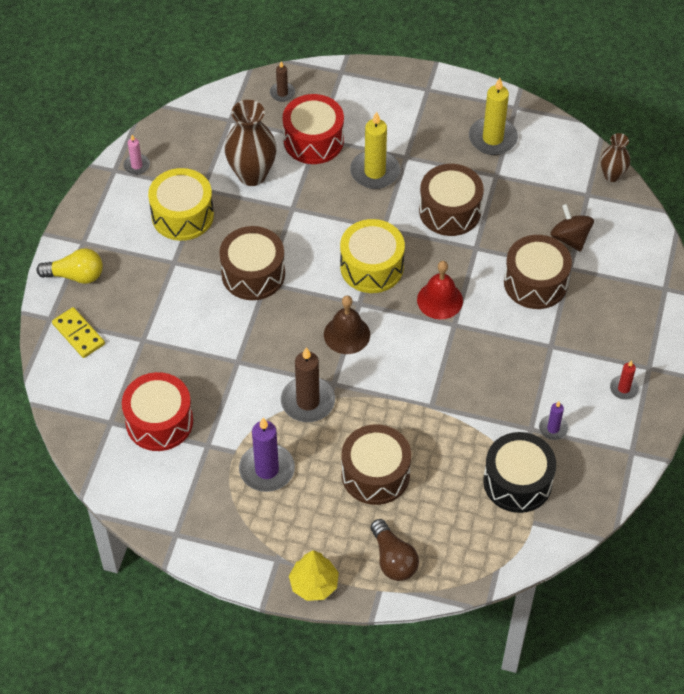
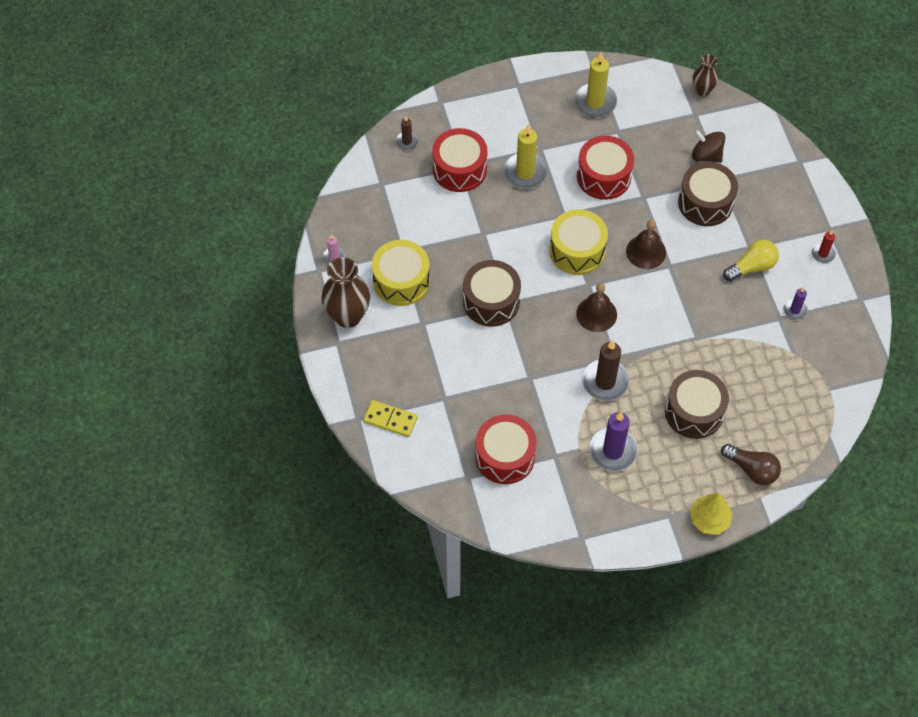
camera: 30 degrees left, 5 degrees up
(76, 275) = (352, 373): yellow light bulb -> yellow light bulb (752, 267)
(252, 175) = (432, 221): brown vase -> brown vase (348, 316)
(440, 300) = (646, 252): red bell -> brown bell
(450, 211) = (604, 176): brown drum -> red drum
(517, 482) = (798, 363): black drum -> none

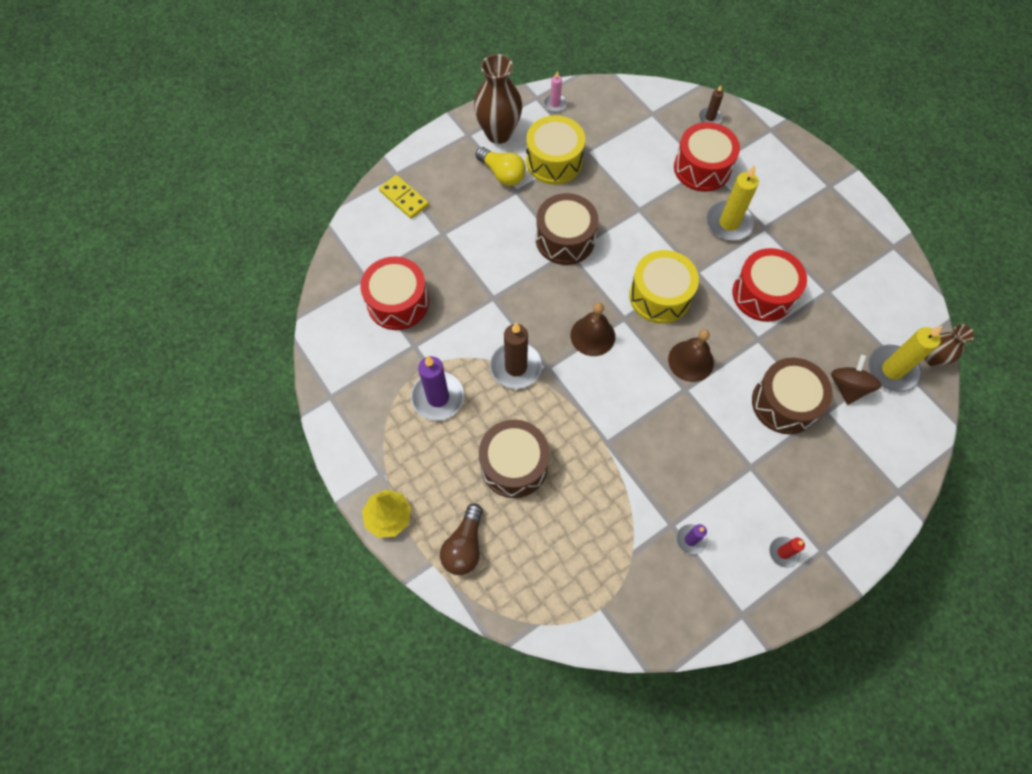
camera: 70 degrees right, 5 degrees up
(390, 420) = (404, 198): yellow domino -> yellow domino turned 45 degrees counterclockwise
(595, 102) = (851, 259): yellow candle -> yellow candle (892, 370)
(752, 267) = (725, 476): yellow light bulb -> yellow light bulb (502, 174)

